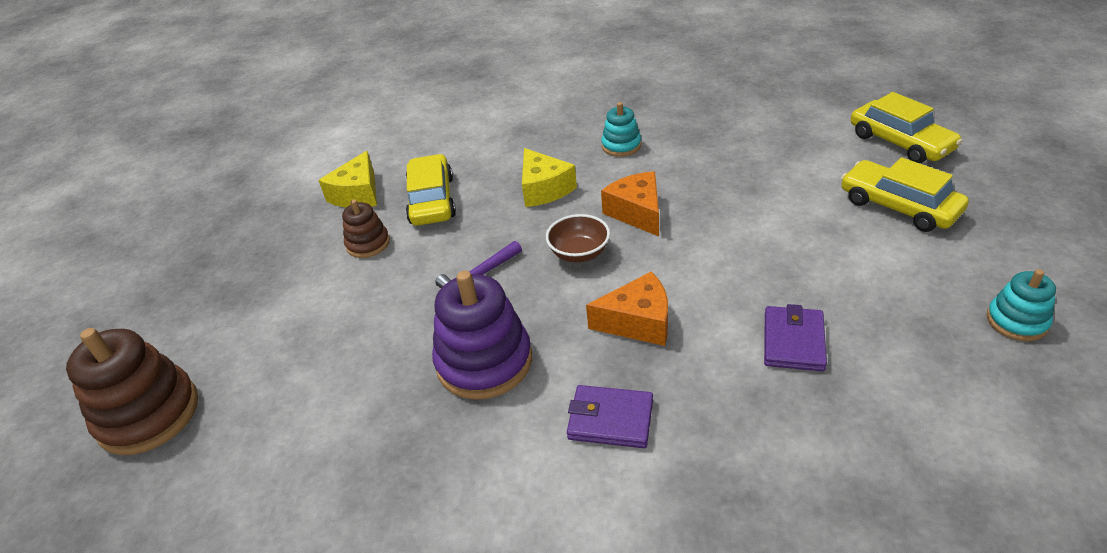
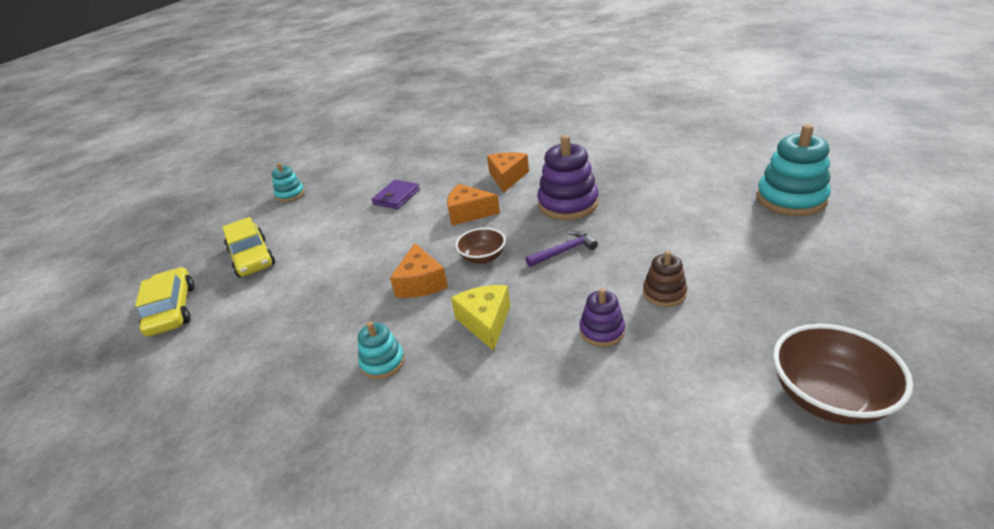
camera: 165 degrees left, 5 degrees down
(148, 414) = (790, 199): brown stacking toy -> turquoise stacking toy
(270, 187) = (828, 397): none -> brown bowl
(358, 194) = (692, 357): yellow cheese -> none
(432, 200) = (602, 331): yellow car -> purple stacking toy
(610, 420) = (507, 177): purple wallet -> orange cheese

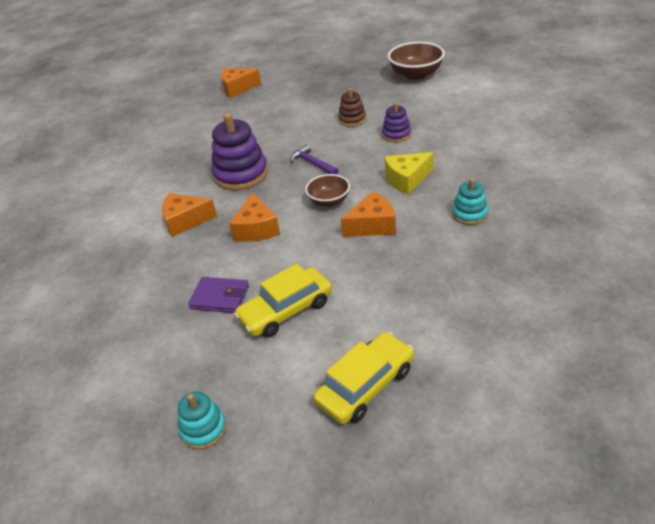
camera: 105 degrees left, 5 degrees up
(172, 310) = (483, 411): yellow car -> yellow car (286, 310)
(790, 199) = (237, 88): turquoise stacking toy -> orange cheese

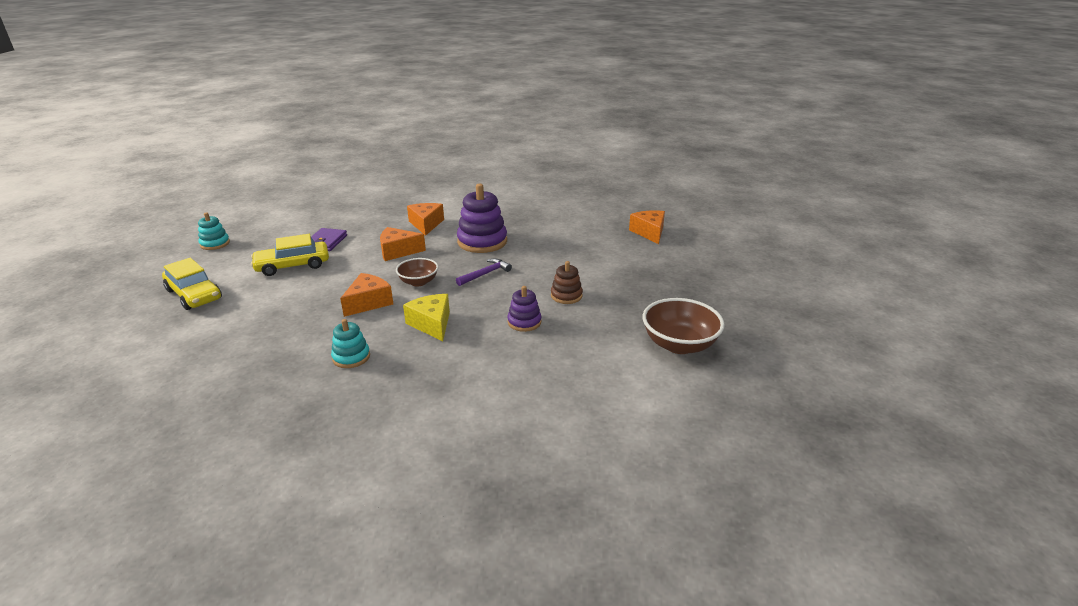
camera: 85 degrees right, 10 degrees down
(286, 310) = (293, 265): yellow car -> yellow car turned 75 degrees counterclockwise
(372, 225) = (368, 302): orange cheese -> orange cheese turned 120 degrees counterclockwise

